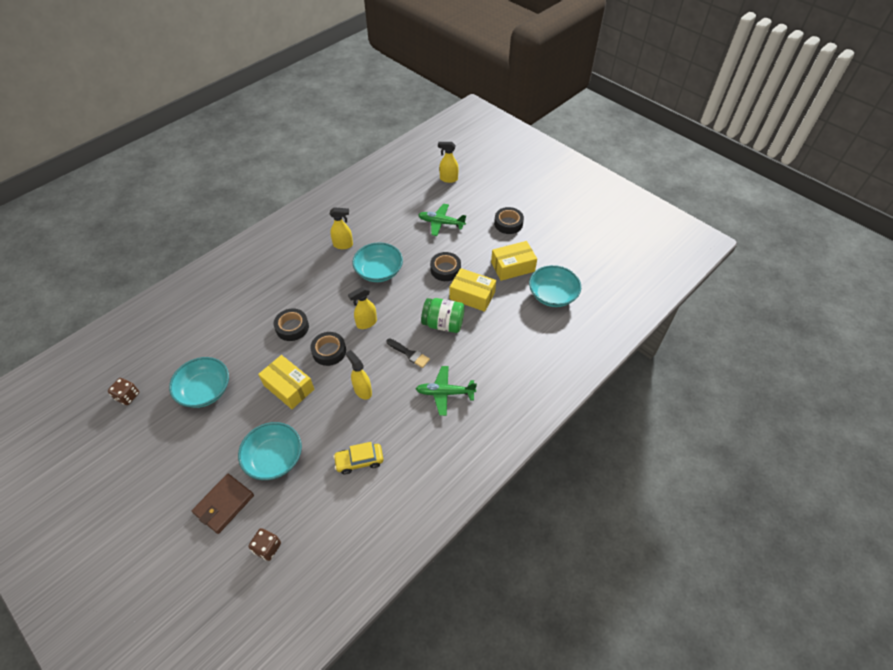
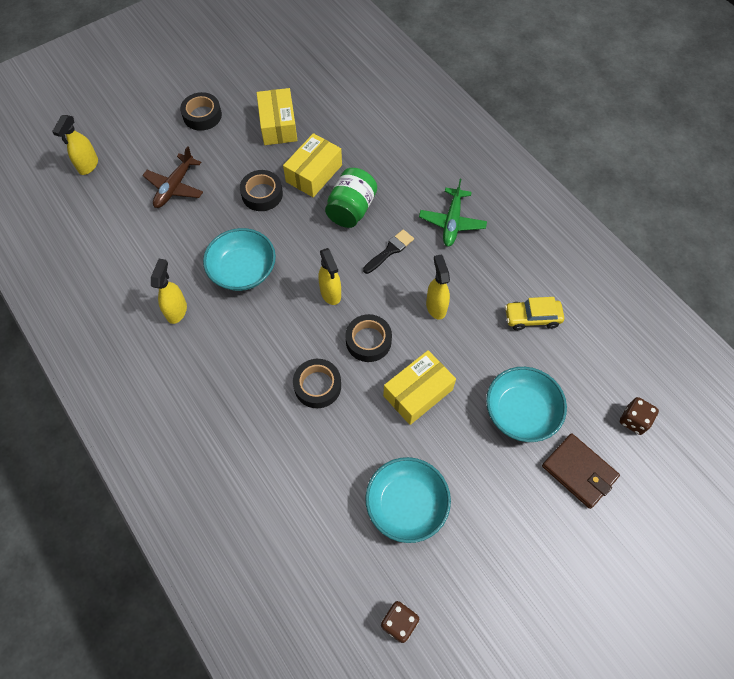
camera: 80 degrees left, 10 degrees up
(359, 461) = (532, 318): yellow car -> yellow car turned 90 degrees clockwise
(362, 390) = (436, 306): yellow spray bottle -> yellow spray bottle turned 105 degrees clockwise
(441, 223) = (175, 187): green plane -> brown plane
(552, 295) = (333, 97): turquoise bowl -> none

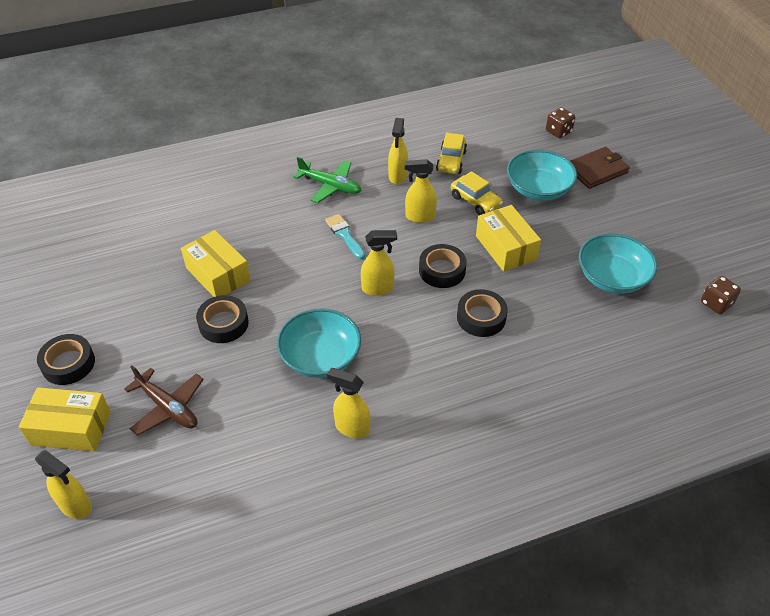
camera: 75 degrees left, 15 degrees down
(278, 125) = (130, 293): yellow box -> yellow box (71, 428)
(351, 209) = (281, 253): green jar -> none
(390, 250) = (344, 235): black brush -> turquoise brush
(477, 352) = (475, 201): none -> yellow car
(488, 274) = (397, 176): none -> yellow spray bottle

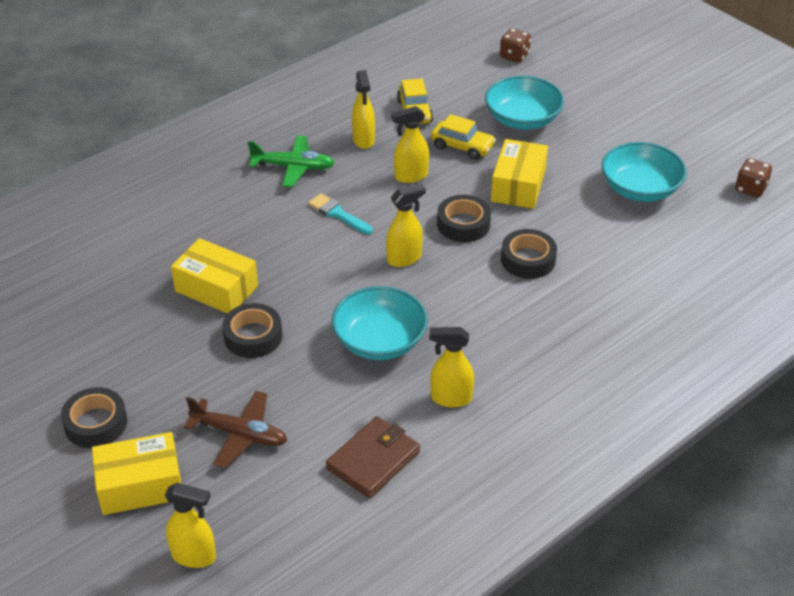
camera: 20 degrees left, 5 degrees down
(505, 247) = (518, 186): yellow box -> yellow box turned 60 degrees clockwise
(596, 170) = (573, 87): brown wallet -> brown wallet (373, 460)

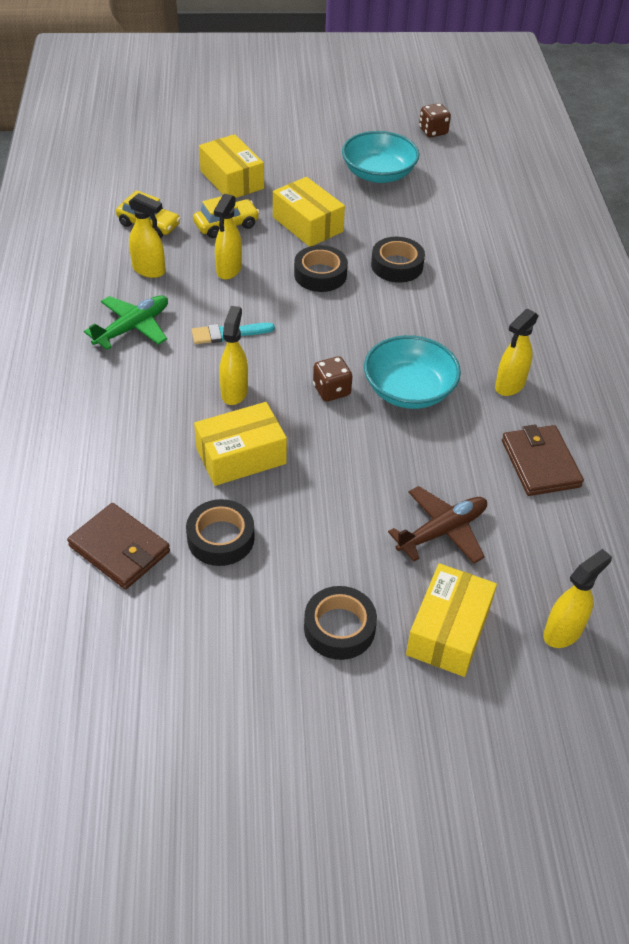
camera: 55 degrees left, 5 degrees up
(78, 279) = (120, 549): none -> brown wallet
(253, 336) = (328, 463): black tape -> black tape (221, 538)
(404, 258) = (326, 326): yellow spray bottle -> yellow spray bottle (234, 392)
(514, 56) = (149, 141): brown dice -> brown dice (331, 390)
(522, 119) = (232, 180): turquoise bowl -> yellow box

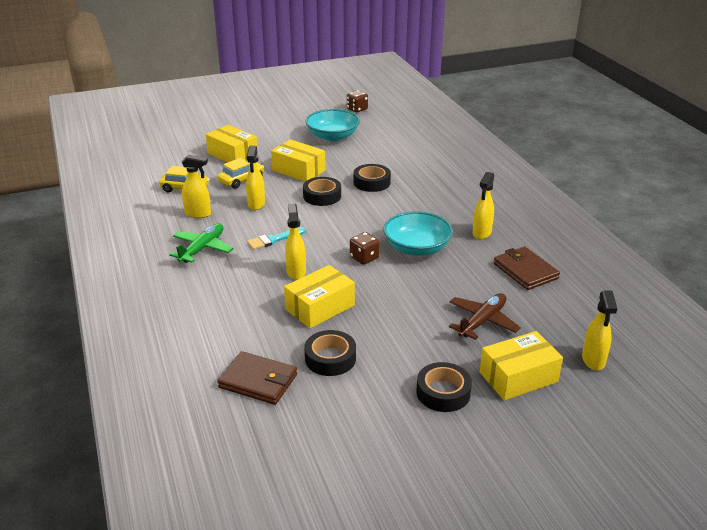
camera: 15 degrees left, 15 degrees down
(448, 631) = (518, 377): yellow box -> yellow box turned 60 degrees clockwise
(563, 632) = (593, 360): yellow spray bottle -> yellow spray bottle turned 150 degrees clockwise

